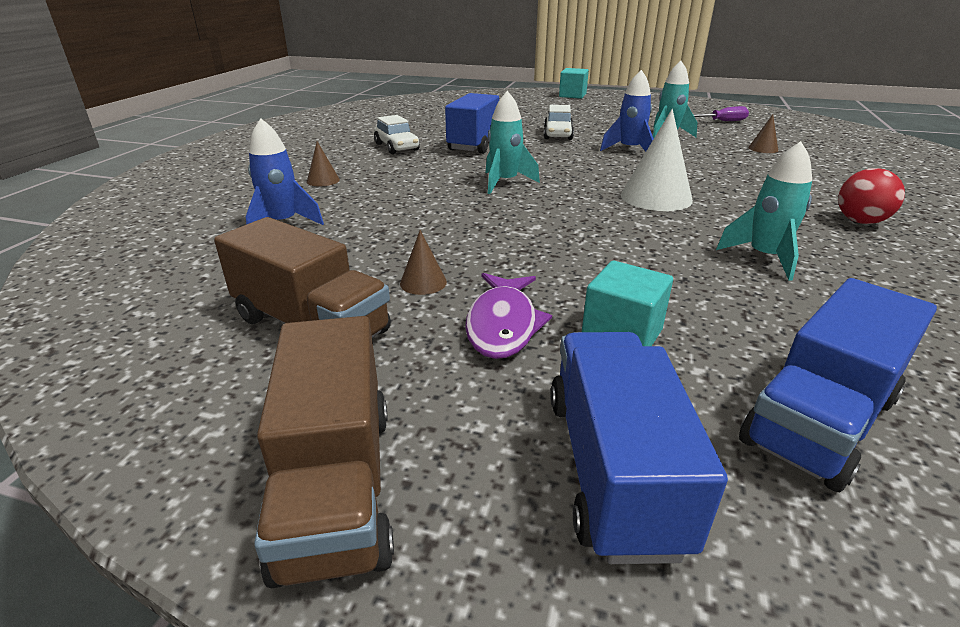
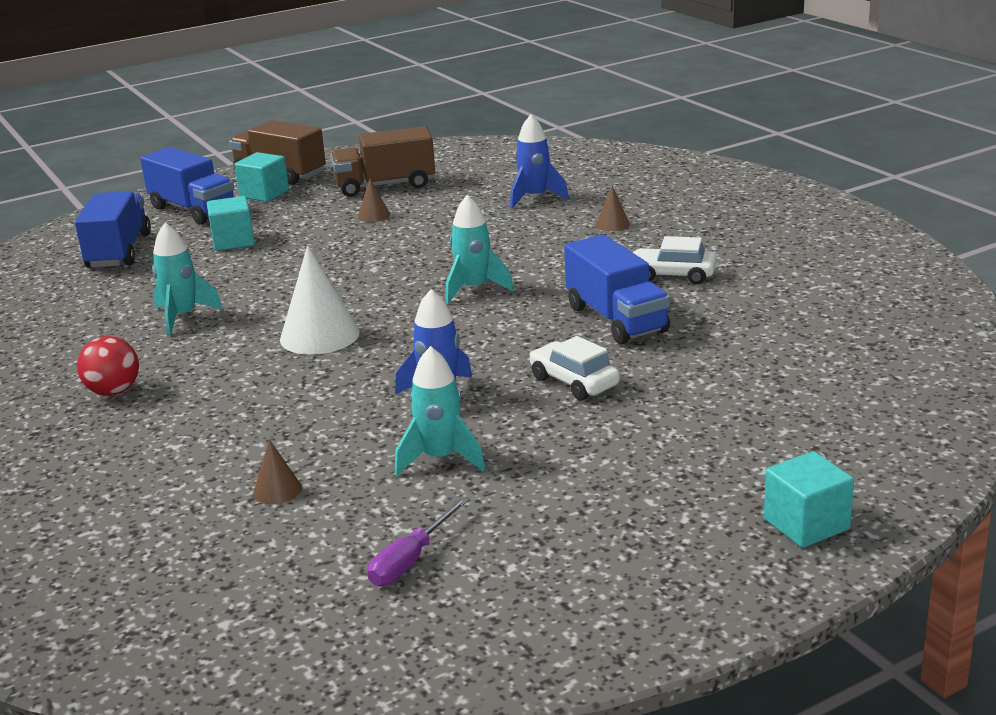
camera: 135 degrees right, 5 degrees down
(452, 429) = (264, 194): none -> turquoise cube
(503, 325) = (298, 221): purple fish -> none

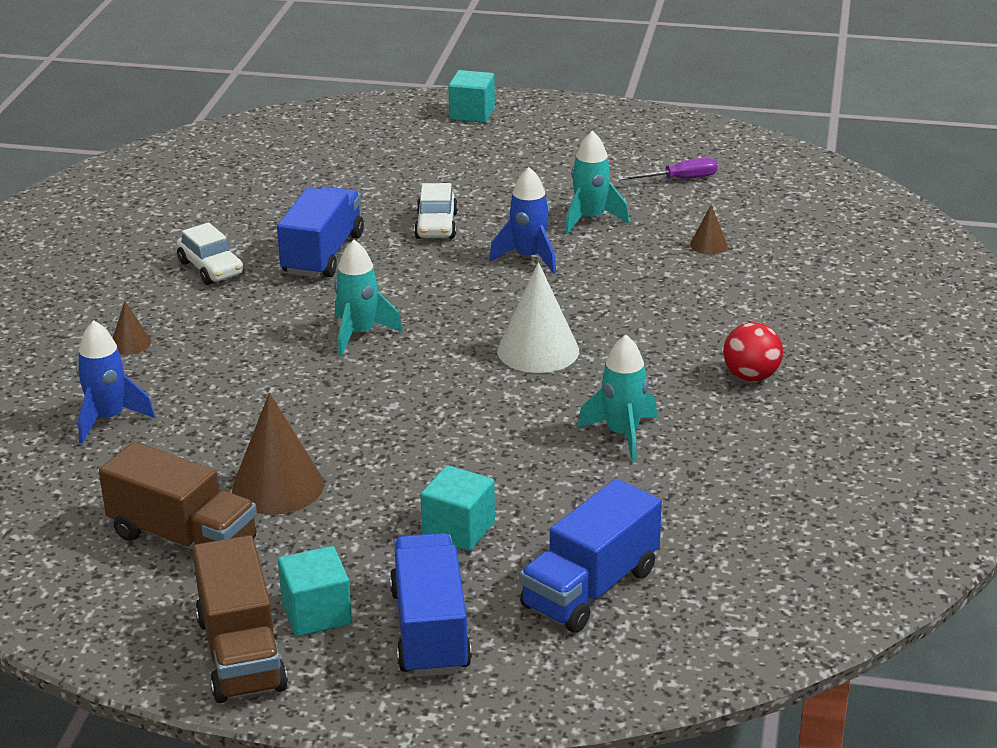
camera: 140 degrees left, 5 degrees up
(374, 216) = (277, 486): brown cone -> brown cone, size x2.01

